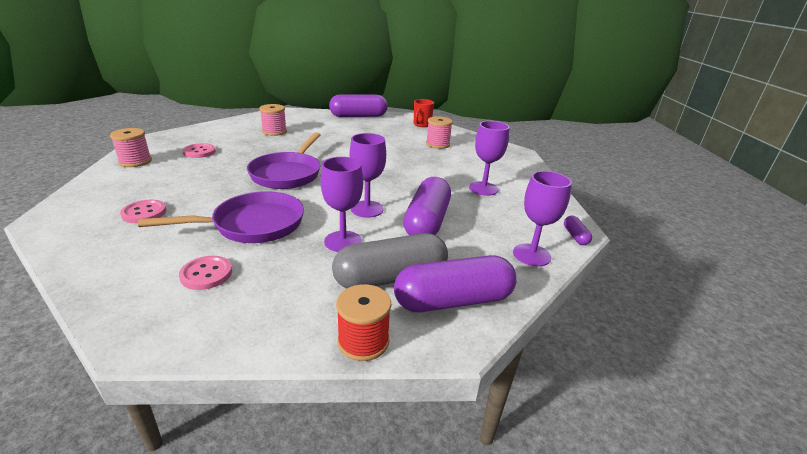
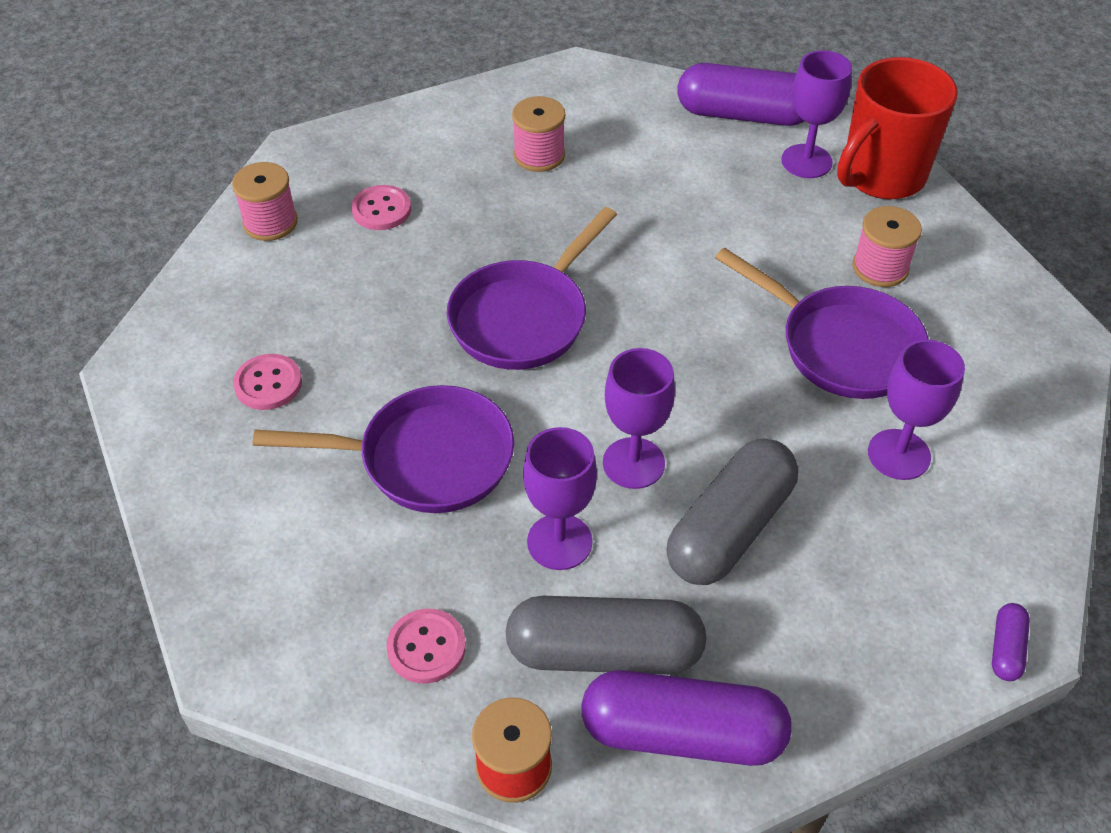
camera: 25 degrees right, 20 degrees up
(206, 274) = (335, 561): pink button -> pink button (426, 647)
(421, 125) = (881, 176): red mug -> red mug, size x1.93
(427, 222) = (729, 529): purple capsule -> grey capsule
(437, 164) = (841, 346): none -> purple pan
(531, 255) = (882, 672): purple goblet -> purple goblet (806, 161)

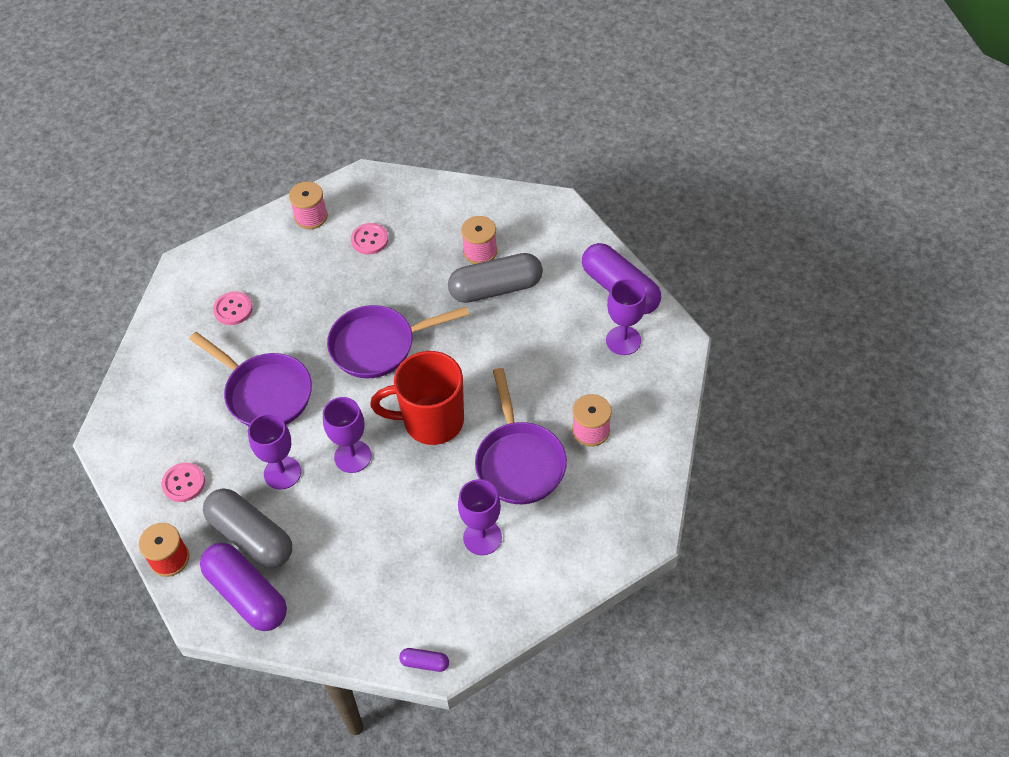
camera: 40 degrees right, 5 degrees up
(729, 529) = (362, 518): grey capsule -> grey capsule (496, 288)
(881, 176) = (656, 375): red mug -> red mug (431, 421)
(1006, 649) = (425, 663): purple capsule -> purple capsule turned 45 degrees clockwise

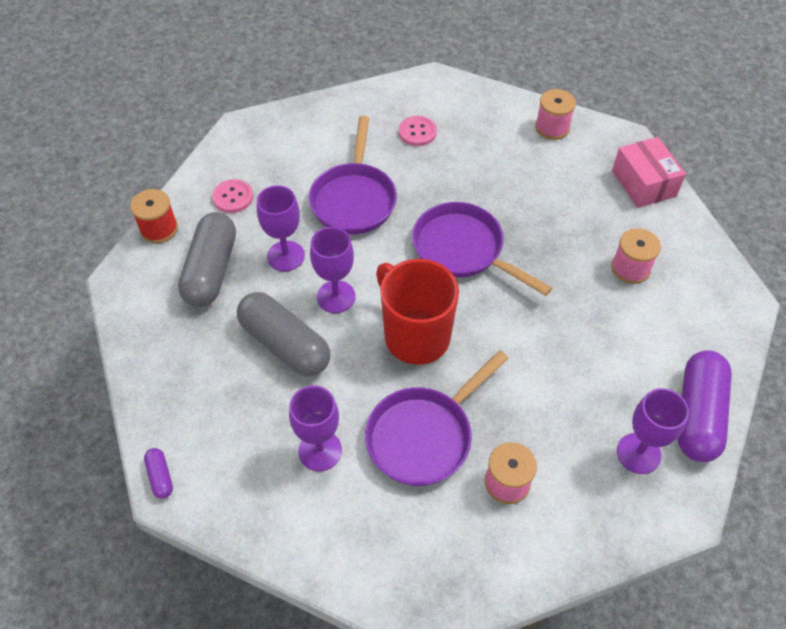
camera: 55 degrees right, 0 degrees up
(247, 594) = (155, 299): purple capsule -> none
(369, 240) = (566, 180): pink button -> none
(414, 195) = (643, 183): none -> pink box
(496, 288) = (601, 304): grey capsule -> grey capsule (285, 344)

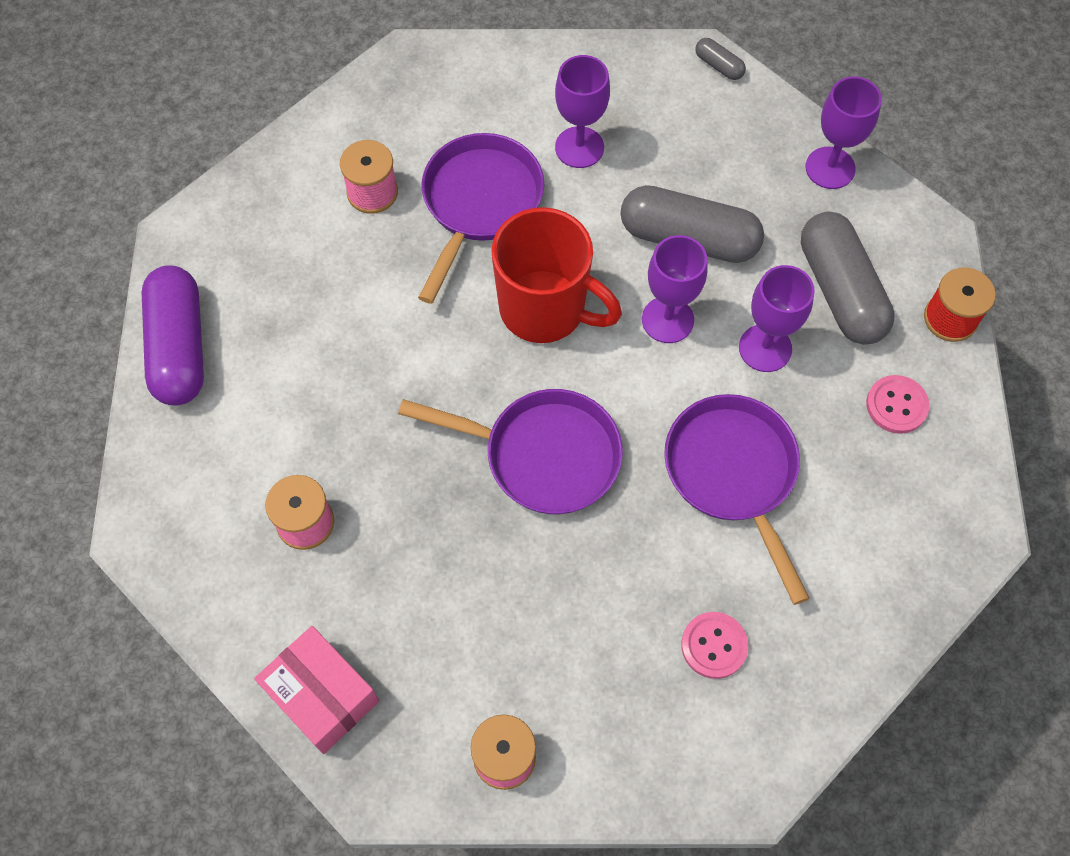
camera: 155 degrees right, 10 degrees up
(160, 476) = (718, 65): purple capsule -> grey capsule
(638, 453) = (240, 276): purple goblet -> purple goblet (830, 168)

